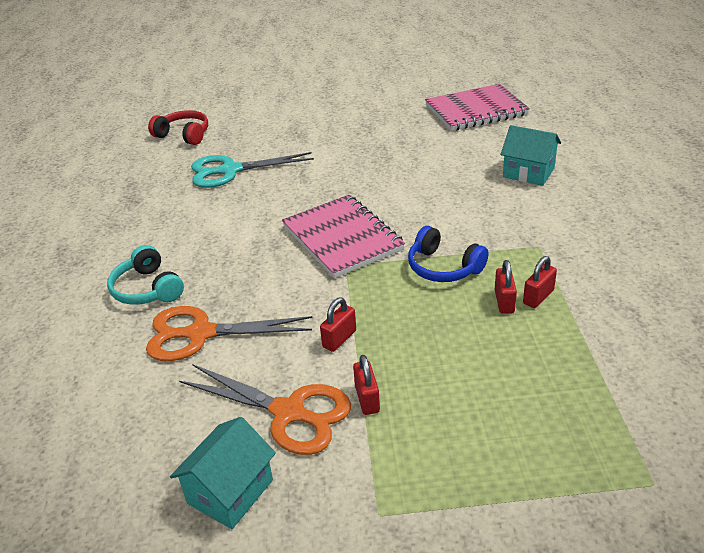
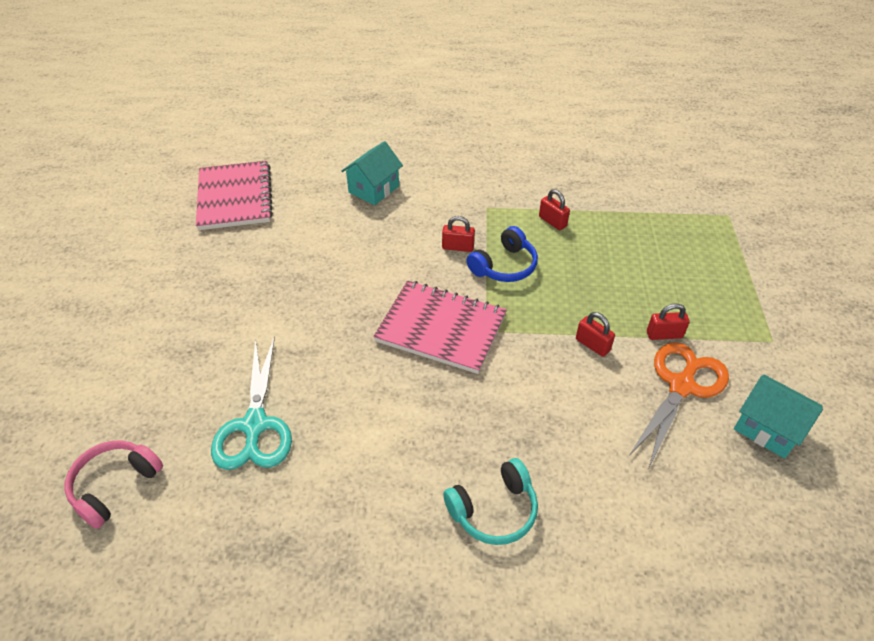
camera: 85 degrees left, 10 degrees up
(183, 135) = (115, 486): red headphones -> pink headphones
(200, 333) = (577, 453): orange scissors -> none
(342, 238) = (441, 329): pink notebook -> pink notebook turned 45 degrees clockwise
(504, 302) = (555, 240): red padlock -> red padlock (458, 247)

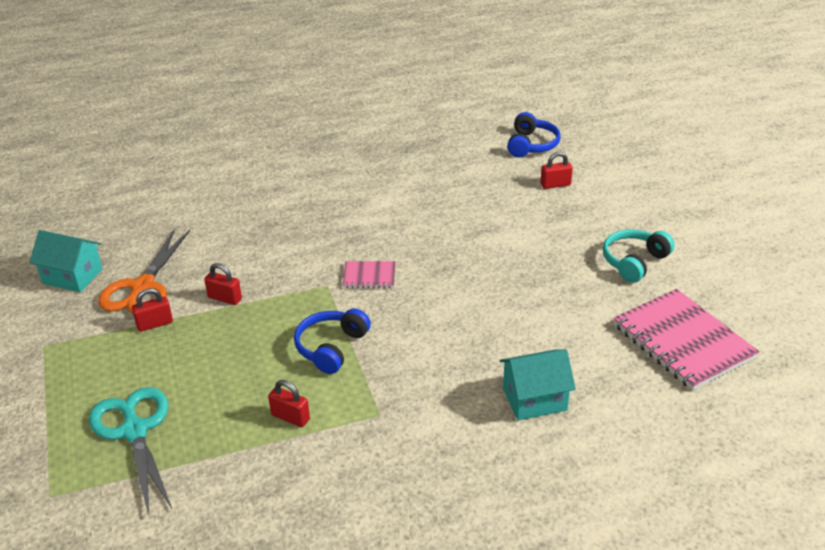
camera: 160 degrees right, 10 degrees down
(115, 486) = (531, 145): pink headphones -> blue headphones
(254, 425) = (472, 187): turquoise scissors -> turquoise scissors (135, 431)
(374, 189) = (534, 399): turquoise house -> turquoise house turned 60 degrees clockwise
(441, 329) = (369, 276): pink notebook -> pink notebook, size x0.48
(458, 247) = (391, 354): red padlock -> red padlock (555, 185)
(494, 510) = (282, 189): turquoise headphones -> turquoise headphones (634, 262)

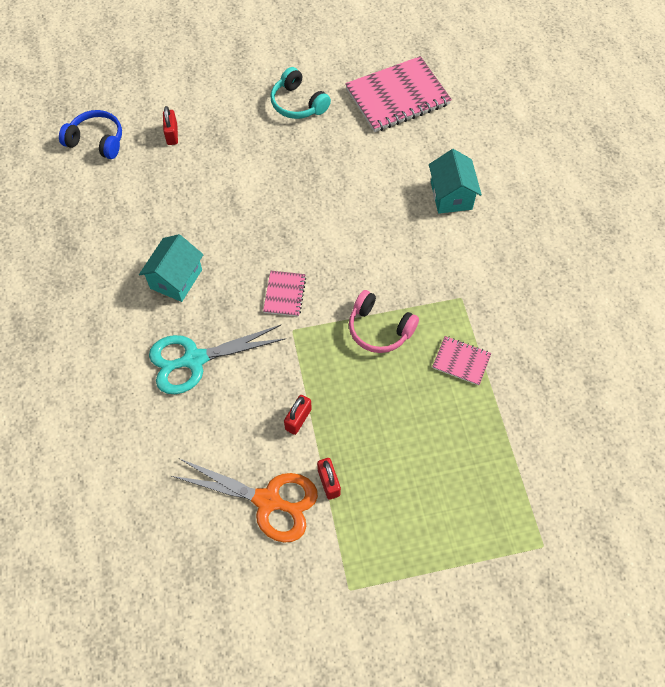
camera: 85 degrees left, 25 degrees up
(72, 276) = (236, 579): turquoise house -> turquoise house (176, 279)
(135, 431) = (471, 485): turquoise scissors -> turquoise scissors (194, 359)
(290, 417) = (461, 361): red padlock -> pink notebook
(331, 347) = (379, 329): blue headphones -> pink headphones

